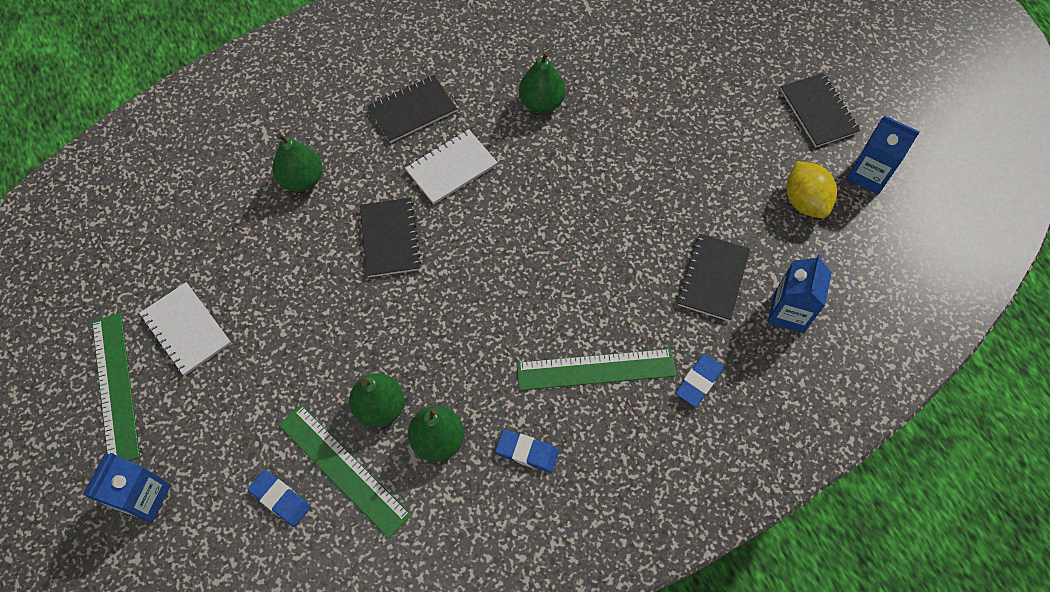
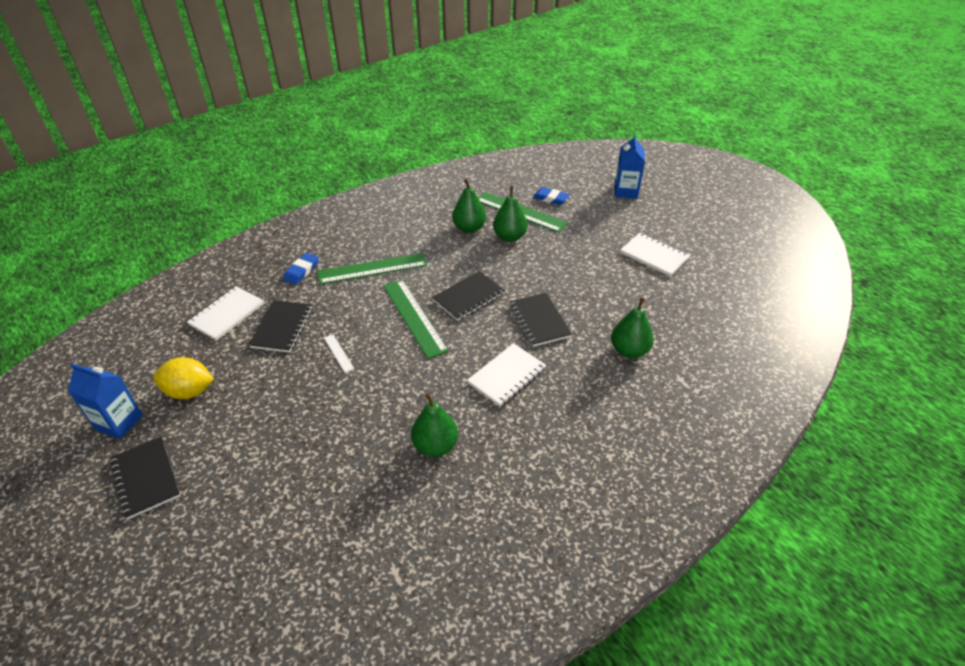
camera: 170 degrees right, 20 degrees down
(115, 387) = (677, 227): green ruler -> green ruler (414, 317)
(412, 110) = (559, 420): black notebook -> black notebook (468, 297)
(527, 452) = (413, 229): blue eraser -> none
(640, 228) = (338, 353): none -> white ruler
(789, 312) = (227, 314): blue carton -> white notebook
(804, 201) = (189, 391): yellow lemon -> yellow lemon turned 60 degrees counterclockwise

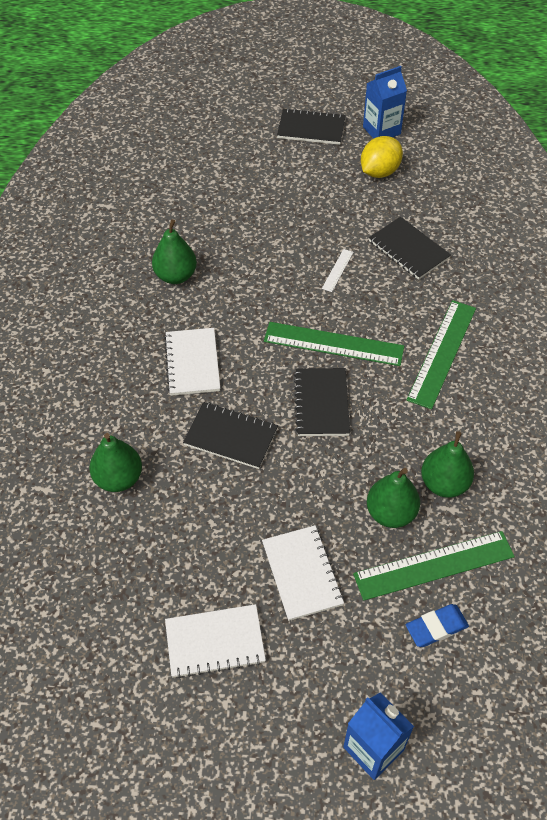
camera: 130 degrees right, 10 degrees up
(227, 314) = (462, 223): white notebook -> white notebook (302, 573)
(301, 271) = (487, 298): blue eraser -> none
(338, 353) = (337, 270): white ruler -> white ruler turned 75 degrees counterclockwise

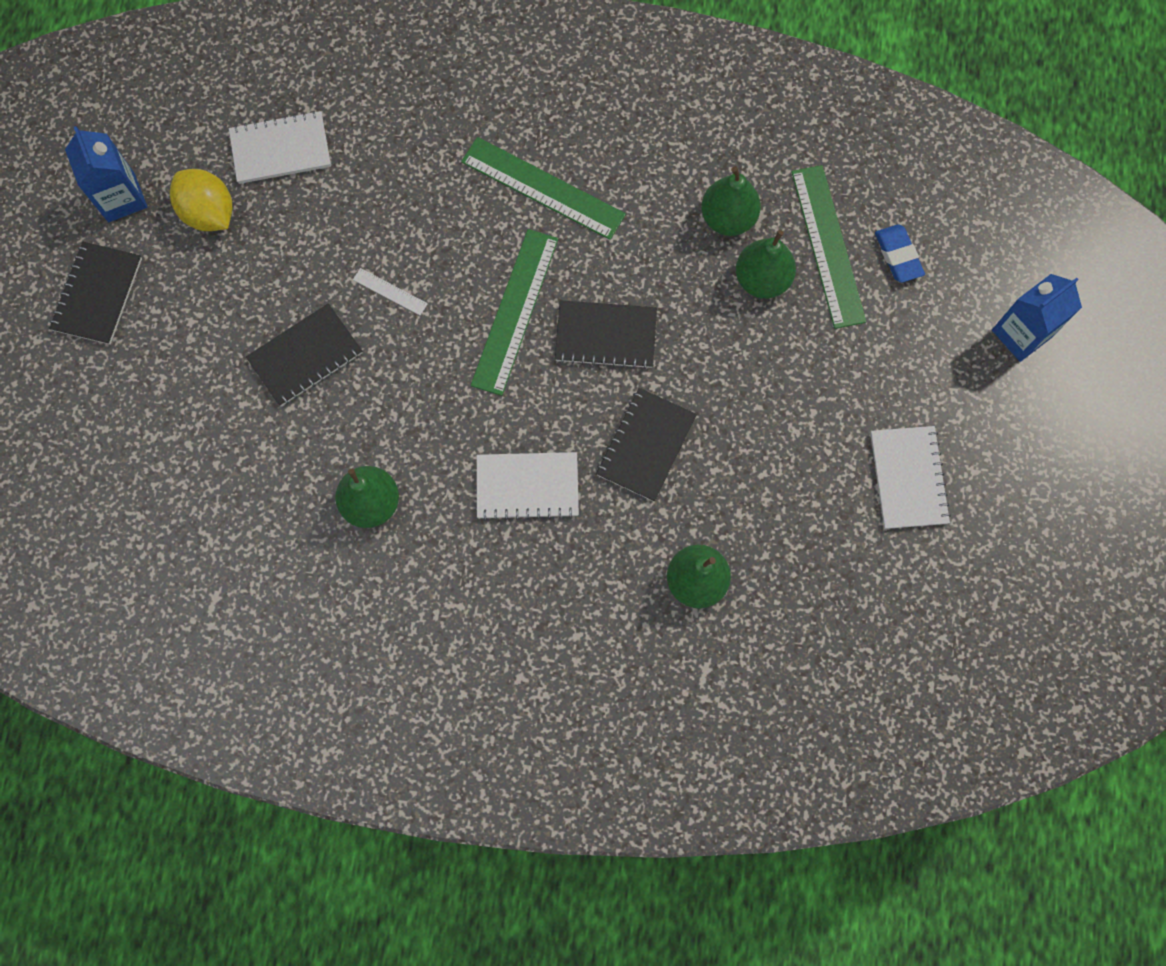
camera: 85 degrees left, 20 degrees up
(302, 573) = (831, 381): white notebook -> white notebook (281, 149)
(409, 250) = (365, 198): black notebook -> black notebook (305, 356)

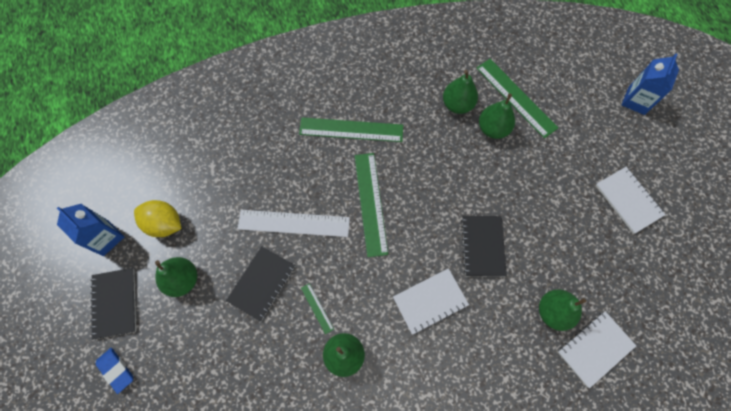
camera: 25 degrees left, 5 degrees down
(200, 303) = (183, 280): none -> green pear
(281, 149) = (191, 170): white notebook -> white notebook (595, 349)
(365, 424) = (317, 308): none -> green ruler
(390, 291) = (294, 223): white ruler -> white ruler, size x2.22
(606, 335) = (427, 195): black notebook -> none
(898, 255) = (553, 87): blue eraser -> blue eraser (116, 370)

